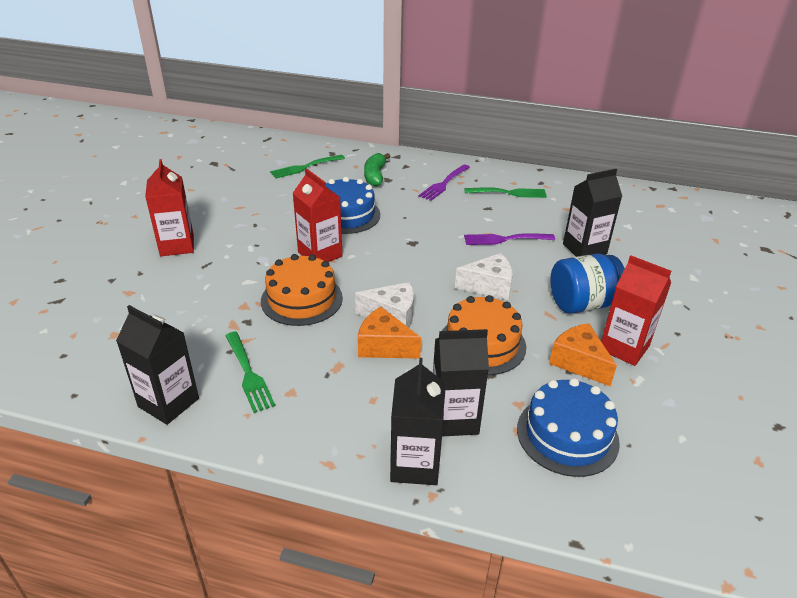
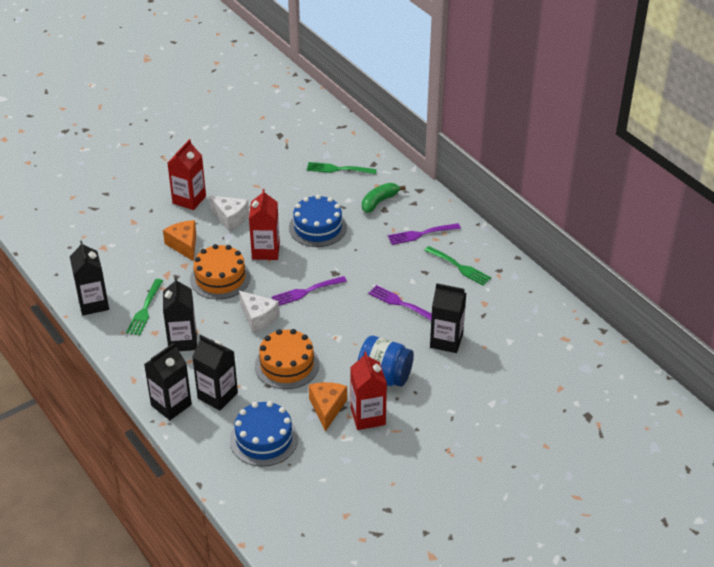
camera: 40 degrees right, 5 degrees up
(337, 383) = (182, 341): none -> black carton
(384, 346) = (231, 334): orange cheese -> orange cheese (184, 245)
(408, 269) = (306, 291): none -> purple fork
(489, 286) = (341, 331): white cheese -> white cheese (230, 218)

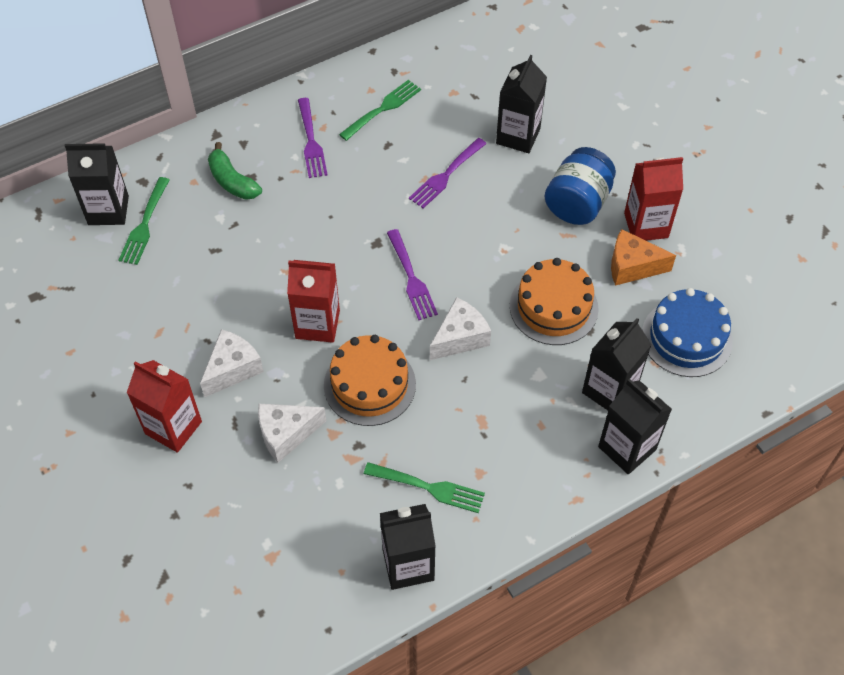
camera: 85 degrees left, 15 degrees up
(182, 341) = (500, 434): black carton -> black carton (108, 210)
(184, 245) = (286, 434): orange cheese -> white cheese
(317, 227) = (275, 257): blue cake -> none

